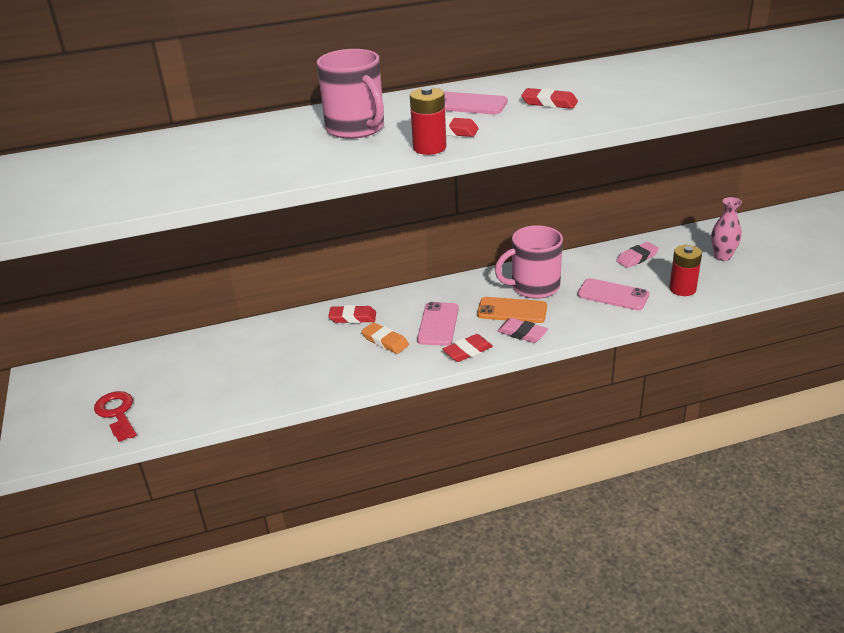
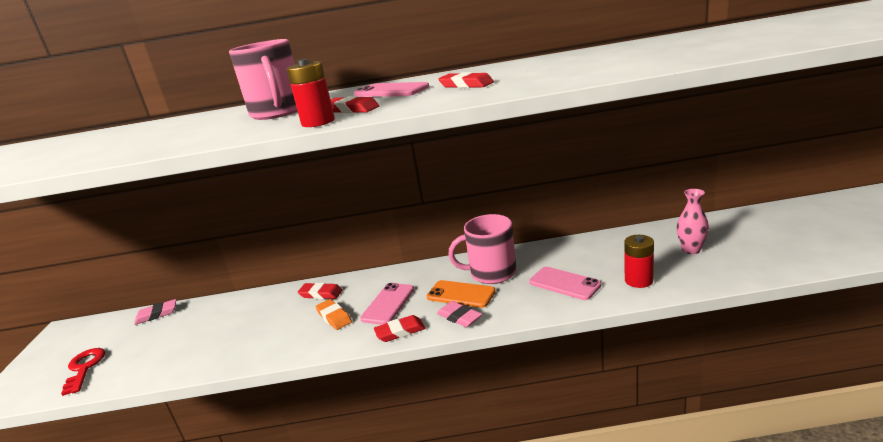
camera: 15 degrees right, 10 degrees down
(637, 258) = (602, 249): pink eraser -> pink eraser (157, 314)

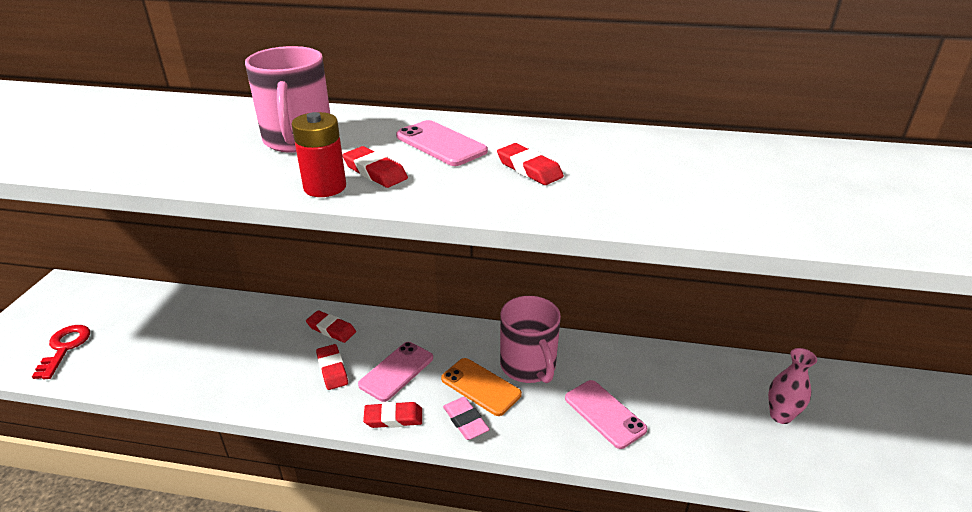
camera: 10 degrees right, 10 degrees up
(157, 314) = (156, 297): pink eraser -> none
(334, 317) = (332, 369): orange eraser -> red eraser
(491, 273) = (528, 366): pink mug -> pink mug turned 120 degrees counterclockwise
(638, 280) = (694, 441): red battery -> none

